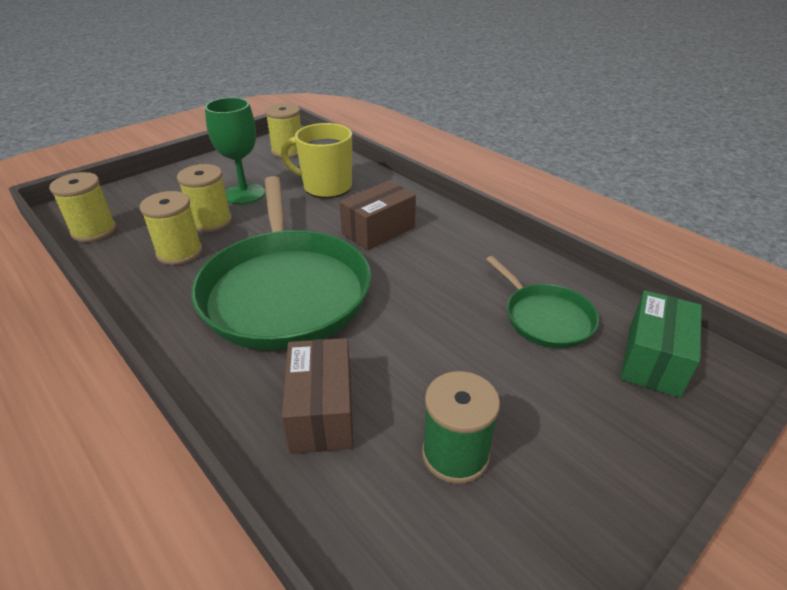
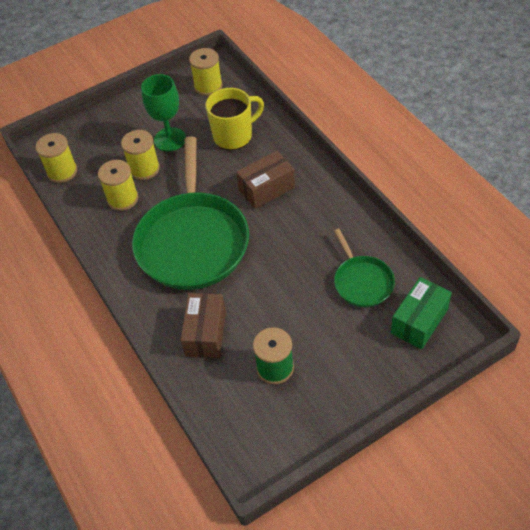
camera: 15 degrees right, 15 degrees up
(326, 187) = (234, 136): yellow mug -> yellow mug turned 120 degrees clockwise

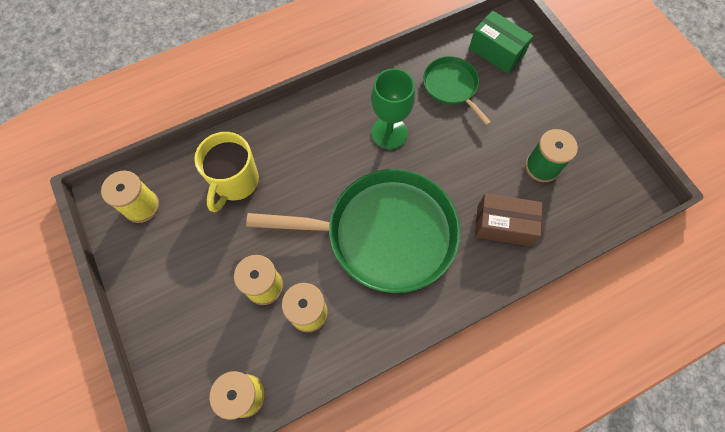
camera: 90 degrees left, 15 degrees up
(170, 139) = (222, 255): green goblet -> green goblet (389, 133)
(234, 136) = (235, 182): yellow mug -> yellow mug turned 135 degrees counterclockwise
(266, 189) = (323, 155): brown box -> none
(362, 282) = (451, 87): green pan -> green pan turned 105 degrees counterclockwise

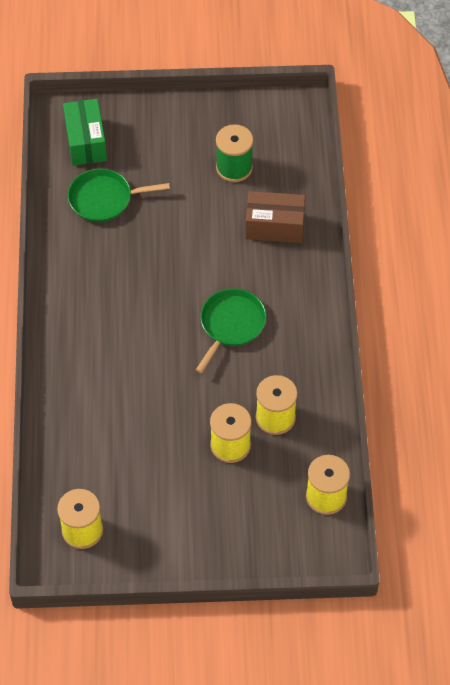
camera: 65 degrees left, 10 degrees down
(235, 182) = (103, 433): yellow mug -> none
(384, 233) = (231, 324): green pan -> green pan, size x0.49
(389, 133) = (125, 275): green goblet -> none
(496, 51) = (86, 142): green box -> green box turned 75 degrees counterclockwise
(503, 225) = (274, 226): brown box -> brown box turned 60 degrees clockwise

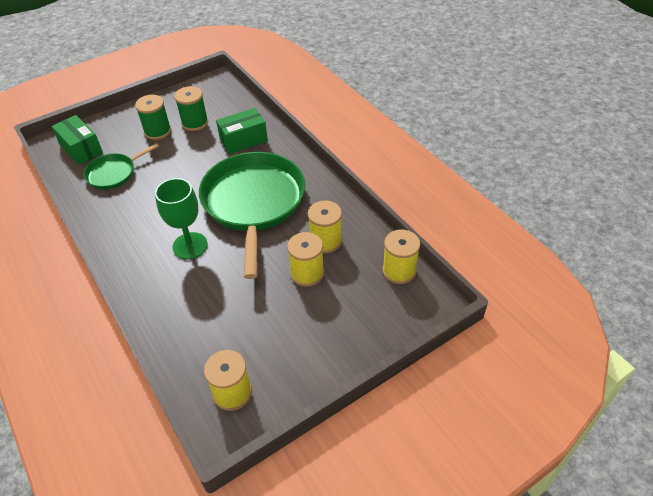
camera: 30 degrees left, 10 degrees down
(133, 344) = (190, 246): none -> green goblet
(184, 158) = (157, 131): none -> green spool
(231, 324) = (253, 203): green pan -> green pan, size x2.04
(274, 226) = (243, 140): brown box -> green box

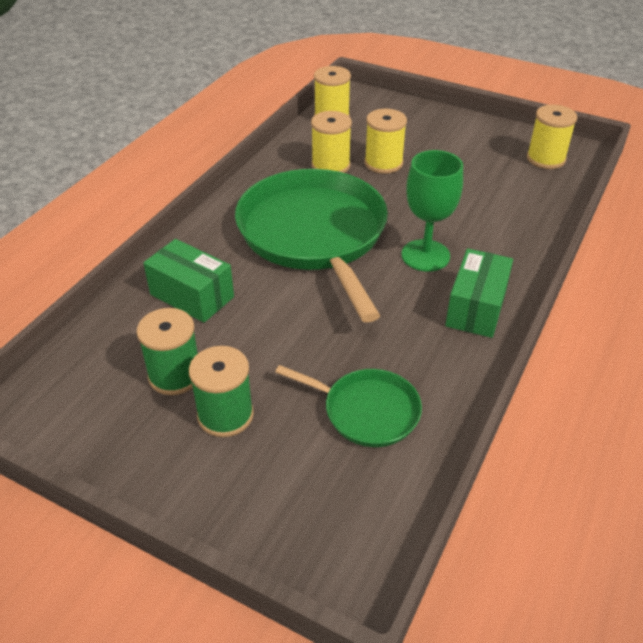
camera: 120 degrees left, 5 degrees down
(81, 149) = (342, 506): green box -> green box (476, 308)
(253, 203) = (314, 235): green pan -> green pan turned 105 degrees clockwise

